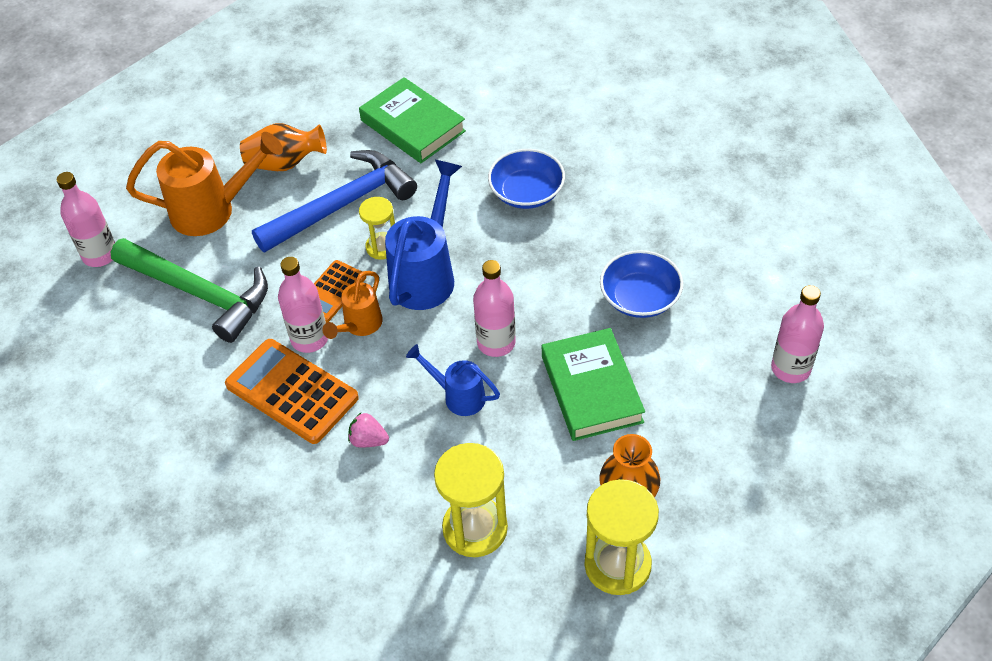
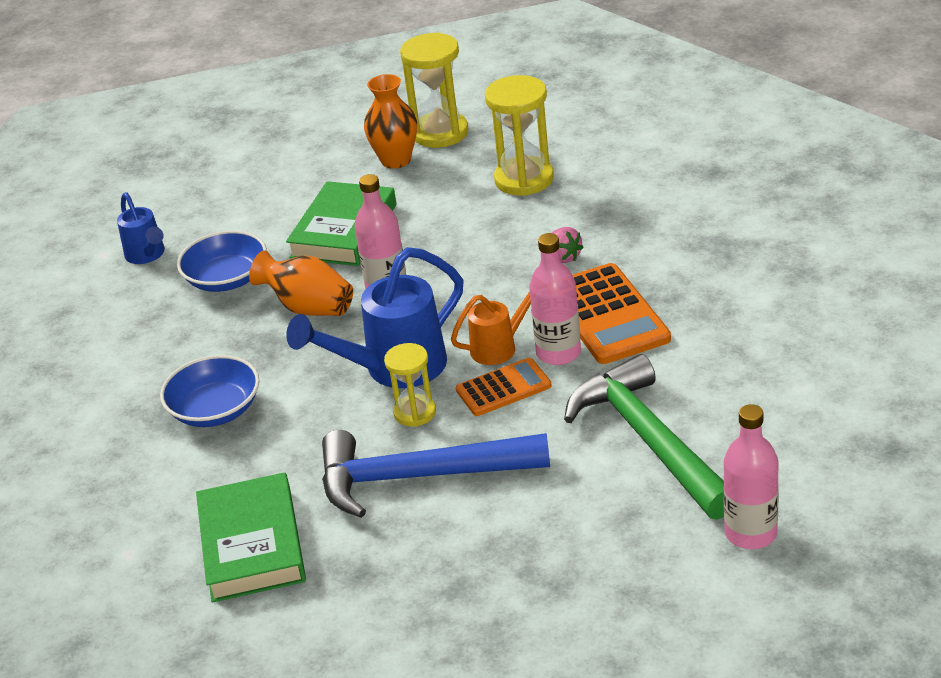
camera: 145 degrees left, 15 degrees down
(213, 210) = (576, 534): orange watering can -> none
(285, 163) = (446, 561): orange vase -> orange vase (308, 308)
(458, 396) = (458, 262): blue watering can -> blue watering can (147, 256)
(790, 368) = (179, 194): pink bottle -> none

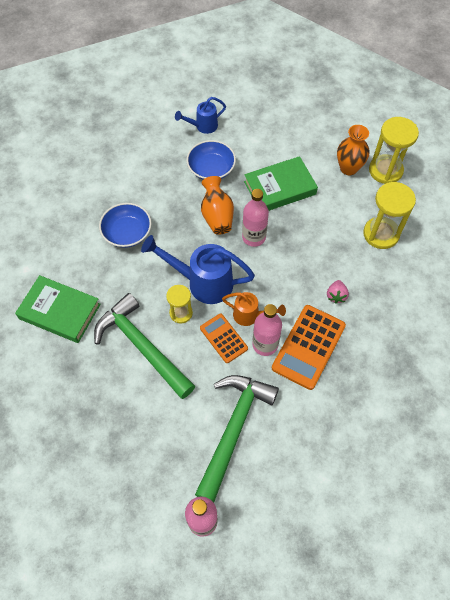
camera: 45 degrees right, 25 degrees up
(147, 256) = (203, 126): blue watering can -> blue watering can turned 45 degrees clockwise
(252, 544) = (60, 311): green book -> green book turned 75 degrees clockwise
(419, 477) = (142, 346): blue hammer -> green hammer
(503, 388) = (223, 338): orange calculator -> orange calculator turned 150 degrees counterclockwise

